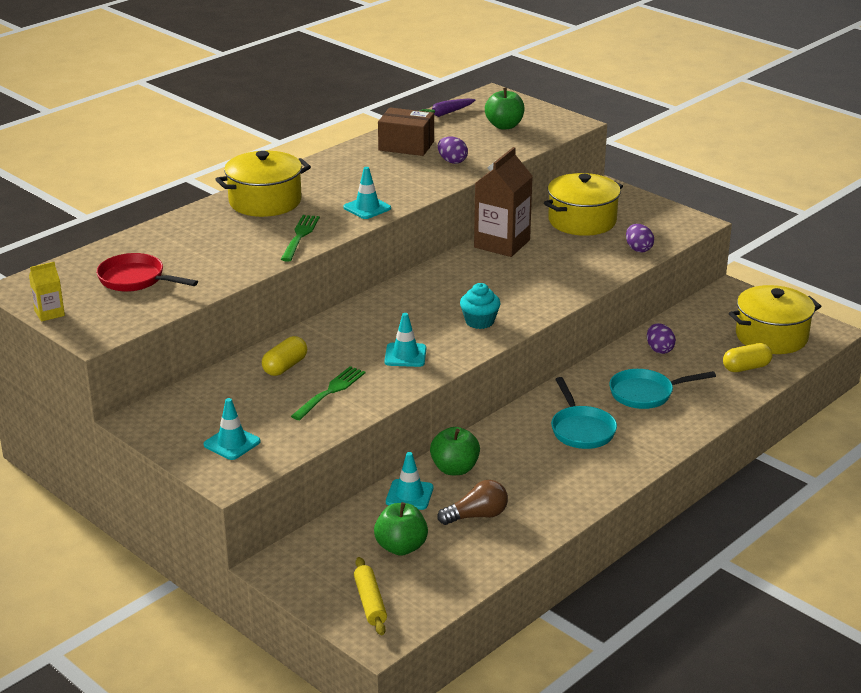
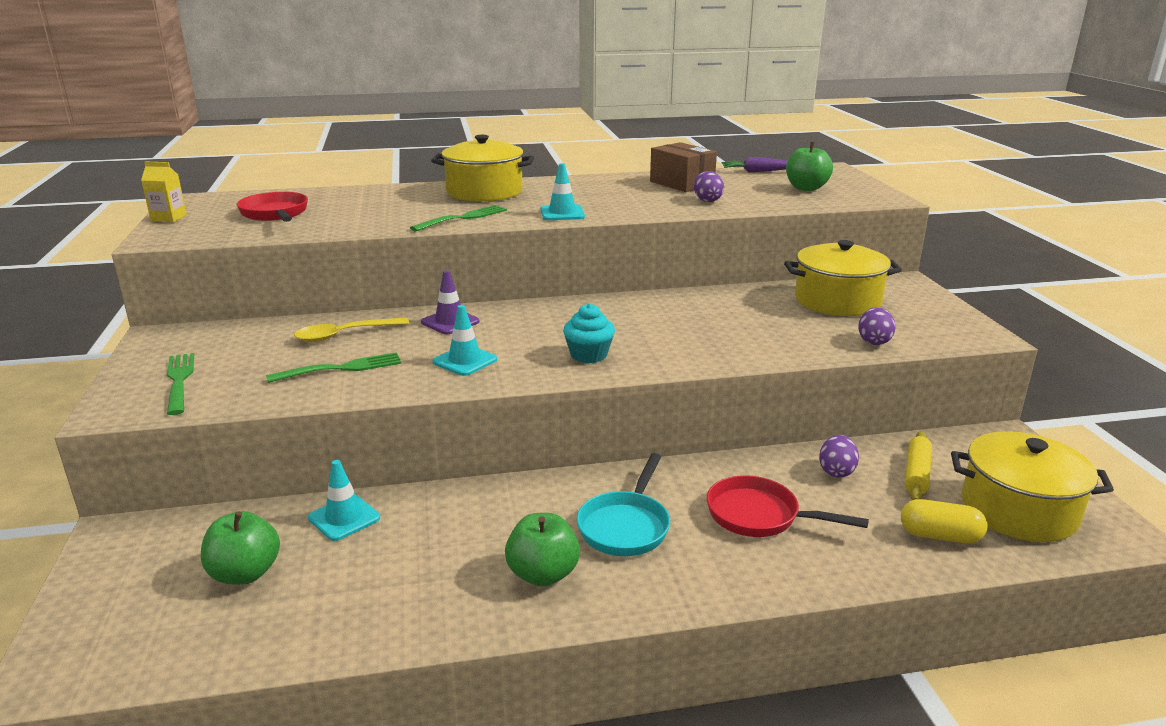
camera: 35 degrees right, 5 degrees down
(232, 443) = (180, 381): turquoise traffic cone -> green fork
(285, 367) = (345, 335): yellow capsule -> yellow spoon
(344, 329) = (450, 322): none -> purple traffic cone
(370, 602) = (113, 624): yellow rolling pin -> yellow rolling pin (916, 473)
(454, 469) = (428, 510): green apple -> green apple (543, 574)
(477, 516) = (371, 576): brown light bulb -> none
(502, 244) = (718, 297): brown carton -> none
(646, 394) = (759, 516): turquoise pan -> red pan

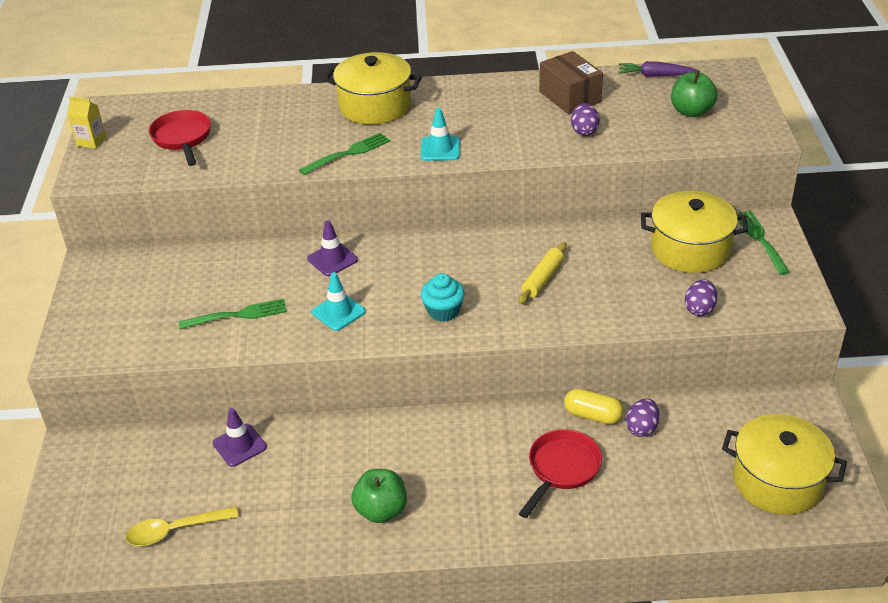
camera: 10 degrees right, 15 degrees up
(180, 381) = (112, 322): green fork -> green fork (761, 240)
(245, 573) = (168, 491): green apple -> none
(344, 518) = (239, 445): turquoise traffic cone -> purple traffic cone
(345, 335) = (242, 271): yellow spoon -> yellow spoon (175, 530)
(626, 526) = (453, 471): turquoise pan -> none
(759, 516) = (561, 469): red pan -> red pan turned 90 degrees clockwise
(916, 473) = (709, 435): yellow rolling pin -> yellow rolling pin (542, 279)
(939, 536) = (699, 501): yellow capsule -> yellow capsule (592, 415)

